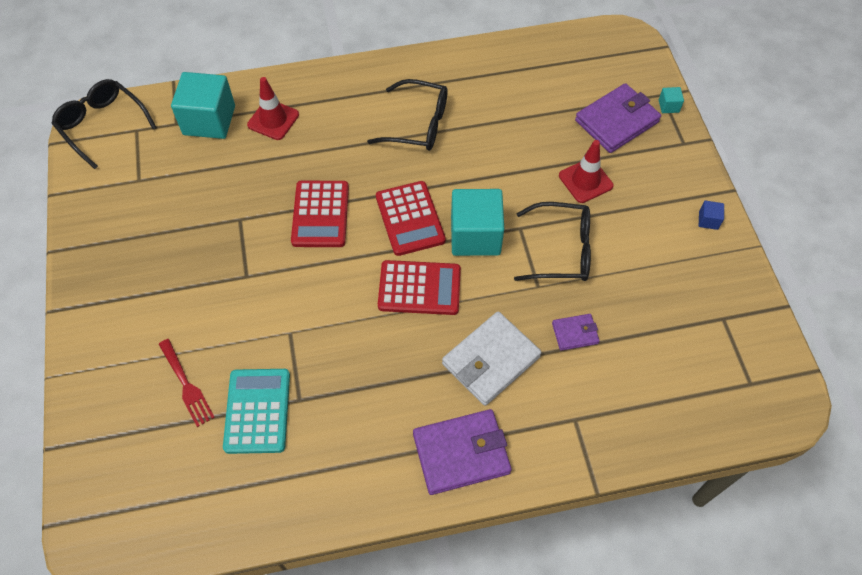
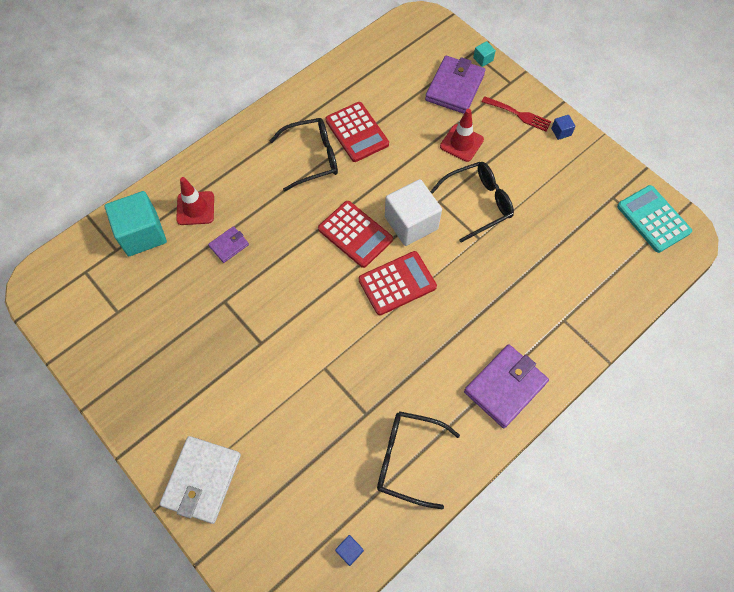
camera: 30 degrees left, 5 degrees up
(102, 125) = (51, 282): black glasses -> black glasses (407, 459)
(186, 385) = (273, 451): red fork -> red fork (519, 114)
(191, 524) = (349, 551): none -> blue cube
(257, 411) = (341, 440): turquoise calculator -> turquoise calculator (653, 219)
(320, 214) = (285, 265): red calculator -> red calculator (357, 132)
(475, 235) = (411, 223): turquoise cube -> white cube
(490, 360) = (481, 309): white wallet -> white wallet (202, 480)
(575, 333) = (525, 259): purple wallet -> purple wallet (229, 245)

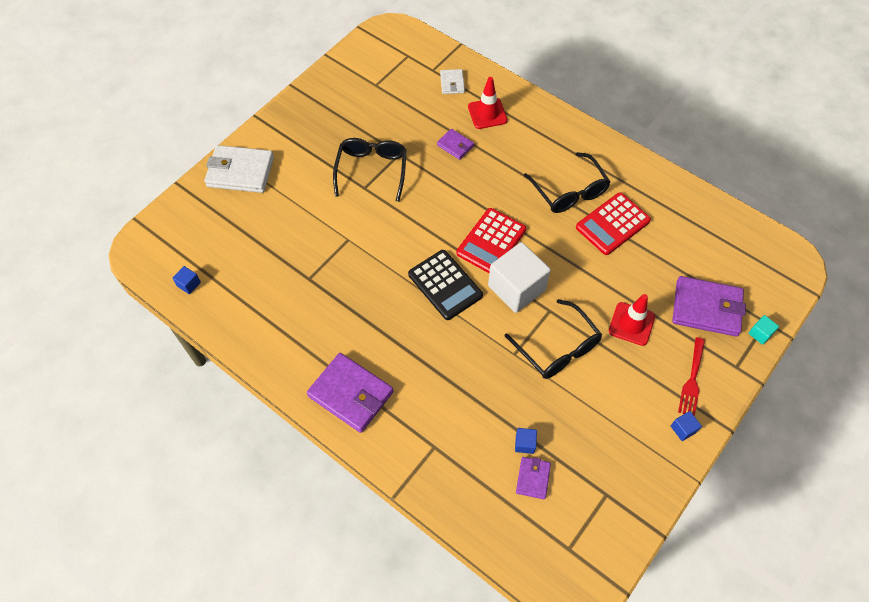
camera: 80 degrees right, 5 degrees down
(142, 234) = (452, 83): turquoise cube -> white wallet
(397, 283) = (445, 285): red calculator -> black calculator
(407, 459) = (270, 317): black glasses -> black glasses (372, 170)
(566, 247) = (524, 444): none -> blue cube
(597, 247) = (533, 478): none -> purple wallet
(653, 219) = (588, 544): turquoise calculator -> none

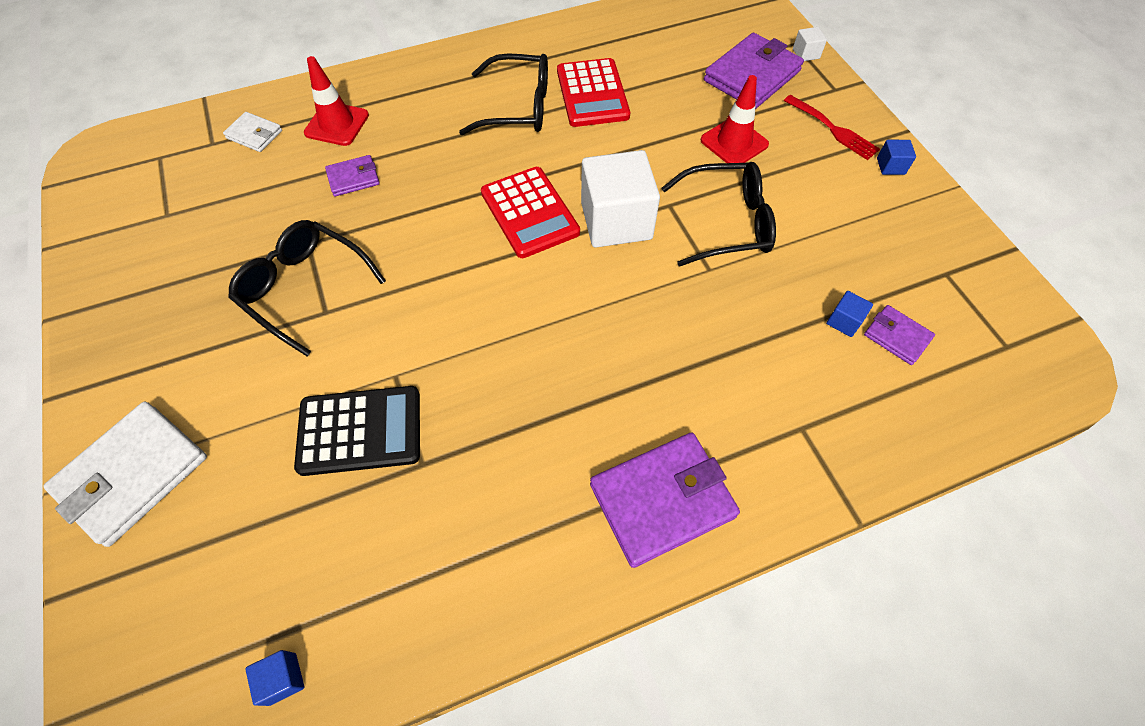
camera: 60 degrees left, 0 degrees up
(445, 285) = (559, 293): black calculator -> black calculator (360, 431)
(760, 333) = (806, 54): turquoise cube -> white cube

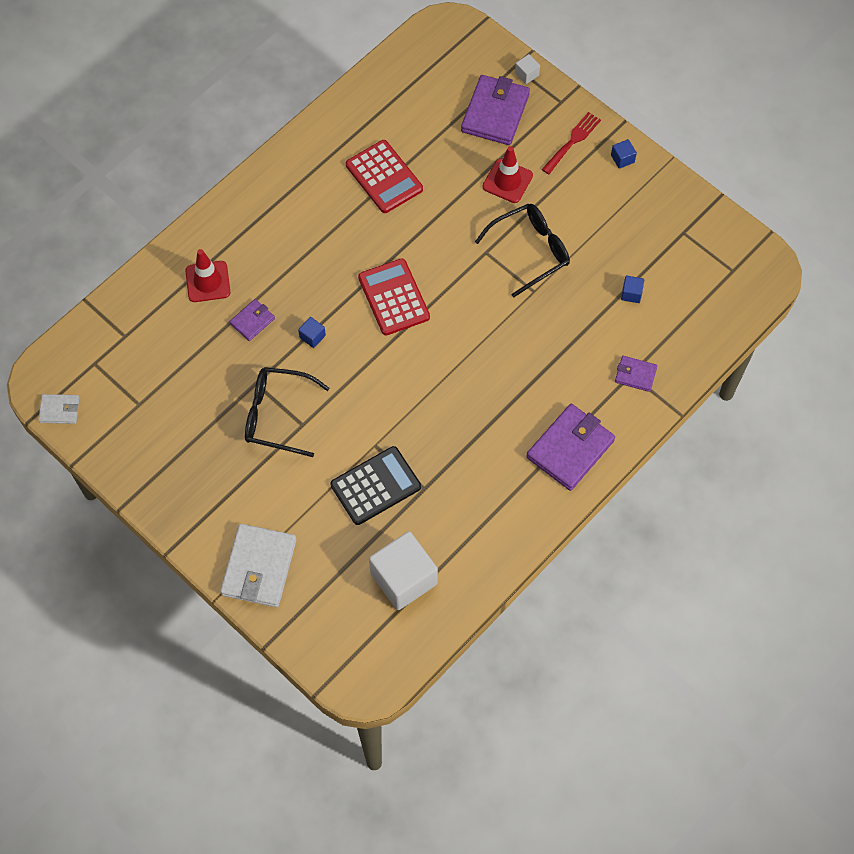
camera: 25 degrees left, 5 degrees up
(254, 134) = (151, 316): white wallet -> white wallet (59, 410)
(282, 679) = (419, 621): blue cube -> blue cube (312, 336)
(518, 107) = (335, 212): black glasses -> none
(529, 213) = (394, 297): red calculator -> red calculator turned 150 degrees counterclockwise
(616, 221) = (456, 280): white cube -> white cube (403, 578)
(833, 129) = (572, 141): red fork -> red fork turned 75 degrees counterclockwise
(897, 336) = (666, 291): purple wallet -> purple wallet (635, 375)

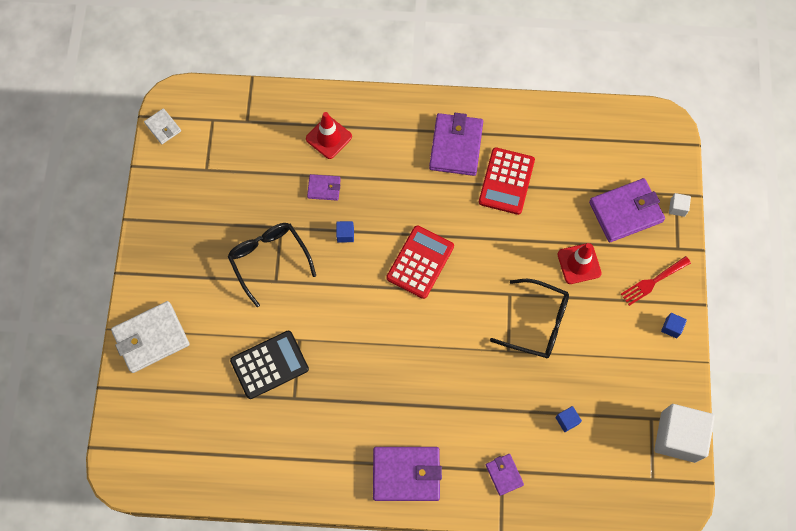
camera: 50 degrees right, 5 degrees up
(315, 190) = (456, 146): none -> purple wallet
(375, 486) = (269, 365): black calculator -> black calculator turned 45 degrees counterclockwise
(403, 578) = (216, 438): white cube -> white cube (678, 437)
(572, 141) = (653, 282): red fork -> red fork turned 150 degrees clockwise

